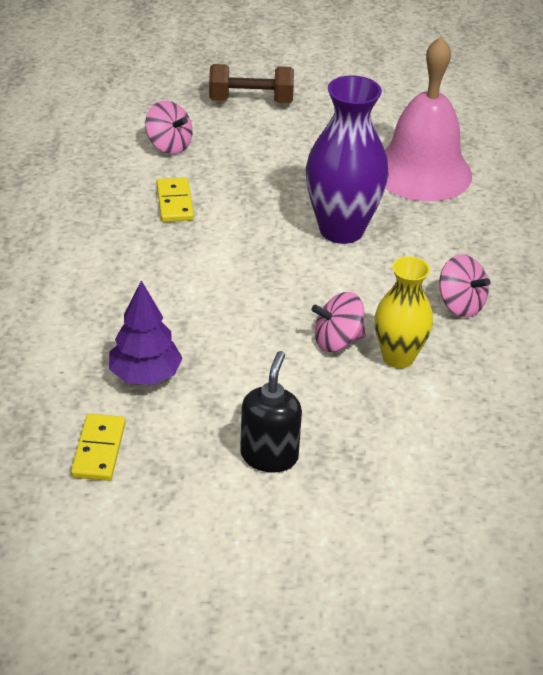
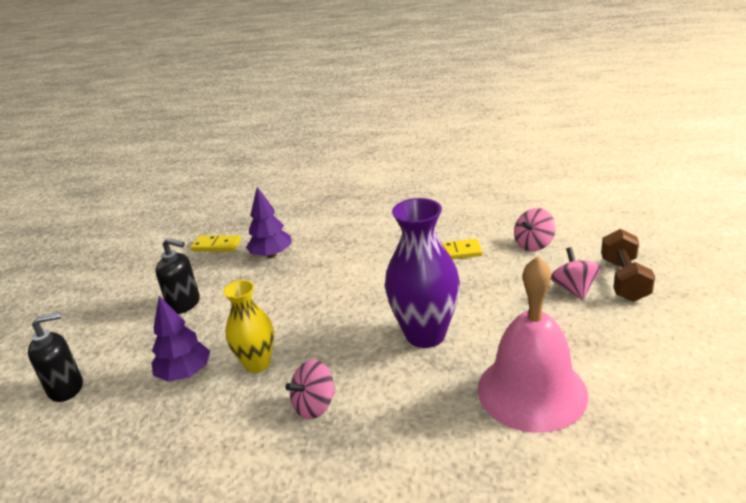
camera: 100 degrees right, 10 degrees down
(337, 341) = (283, 332): pink spinning top -> pink spinning top (574, 289)
(422, 421) = (185, 374): none -> purple tree
(462, 543) = (66, 388): none -> black soap dispenser

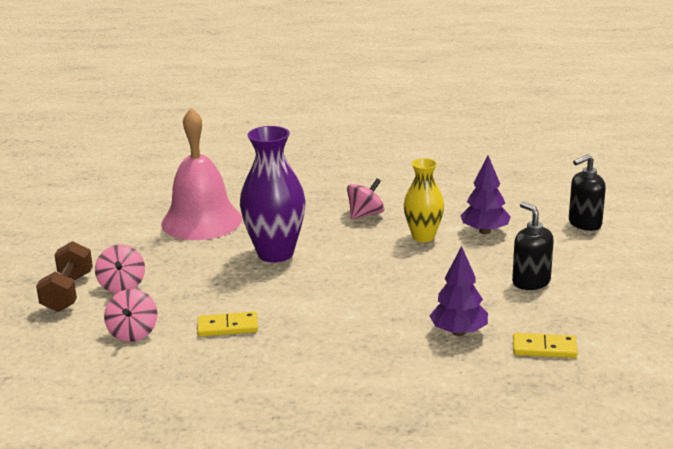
camera: 175 degrees right, 5 degrees down
(184, 304) = (531, 282): black soap dispenser -> black soap dispenser turned 45 degrees clockwise
(534, 244) = (133, 333): pink spinning top -> pink spinning top turned 135 degrees clockwise

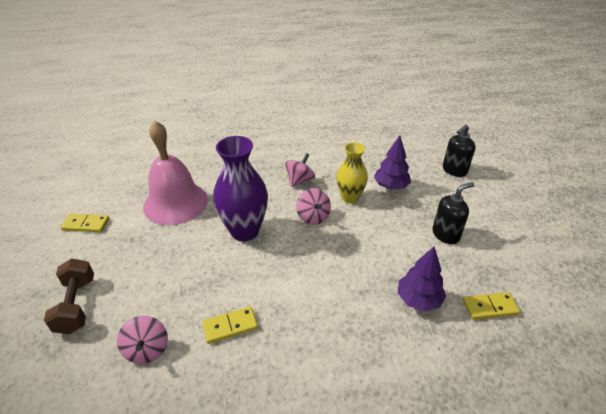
camera: 15 degrees left, 15 degrees up
(92, 230) = (86, 224): none -> yellow domino
(122, 286) = (124, 288): pink spinning top -> pink spinning top (313, 216)
(531, 282) = (446, 234): black soap dispenser -> black soap dispenser turned 105 degrees clockwise

